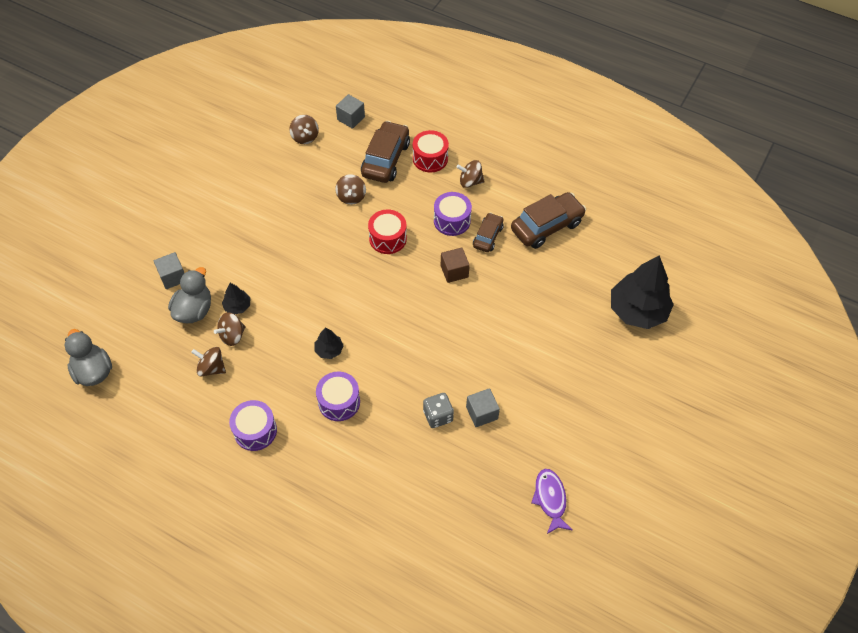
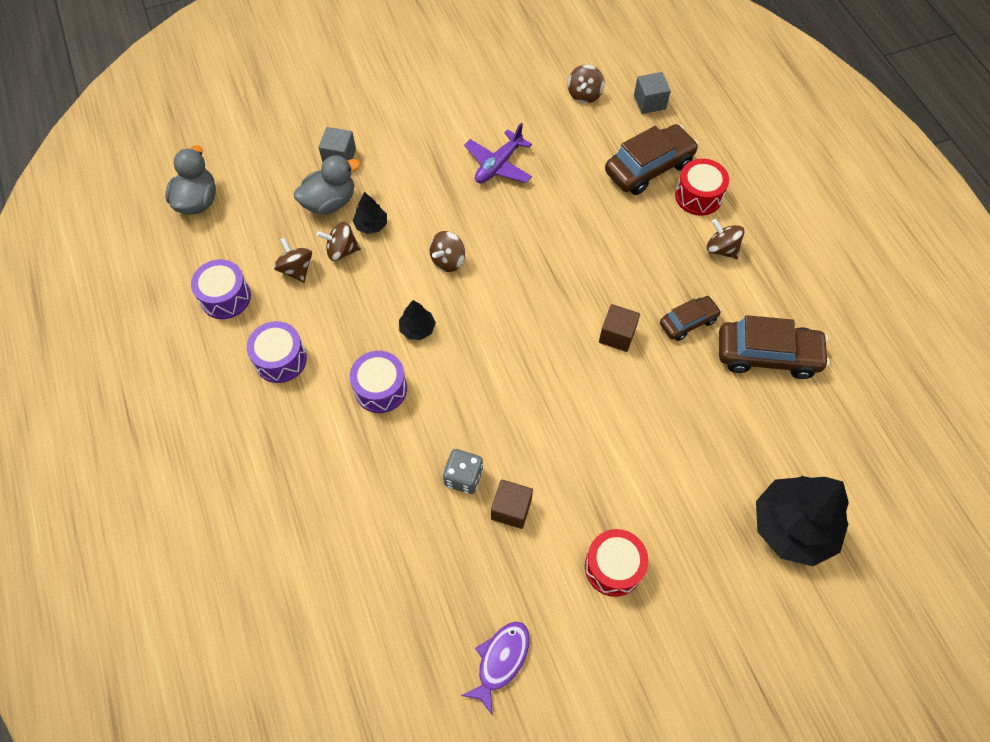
camera: 40 degrees right, 5 degrees up
(288, 215) = (498, 165): none -> purple plane
(351, 197) = (577, 185): brown spinning top -> brown spinning top (448, 260)
(388, 238) = (577, 253): red drum -> red drum (613, 567)
(452, 221) = (663, 278): purple drum -> purple drum (225, 297)
(481, 413) = (511, 509): grey cube -> brown cube

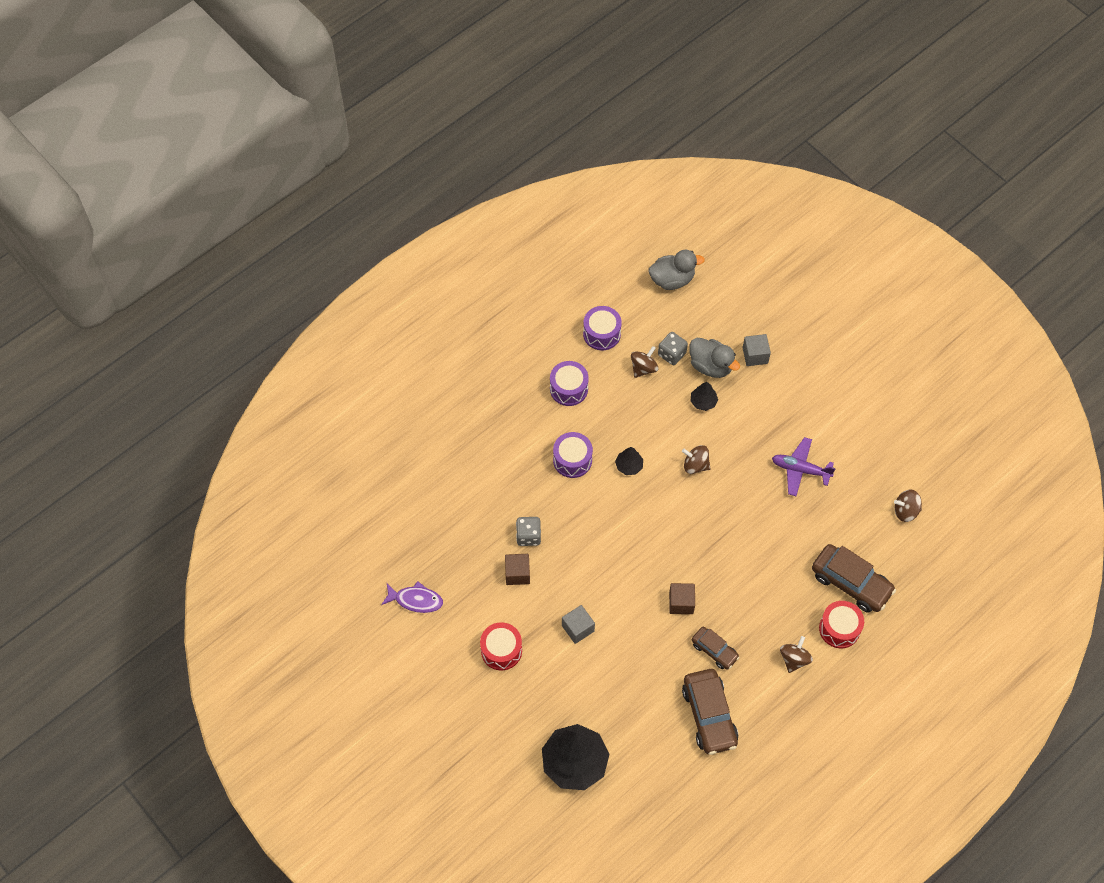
camera: 70 degrees right, 0 degrees up
(293, 234) = (671, 354): none -> grey dice
(342, 250) = (672, 391): brown spinning top -> none
(649, 102) = (922, 564): grey cube -> grey cube (578, 628)

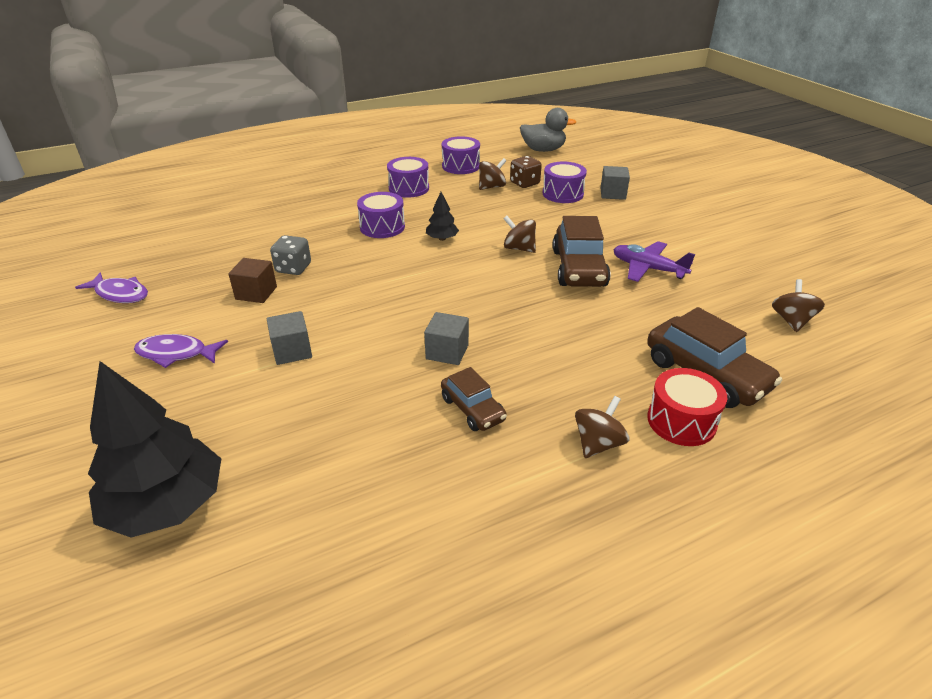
camera: 15 degrees right, 25 degrees down
(501, 650) = (176, 354): red drum -> purple fish
(671, 354) = (524, 183): grey dice -> brown dice
(681, 603) = (447, 352): brown cube -> grey cube
(703, 402) = (546, 212): black tree -> none
(709, 715) = (428, 488): brown car -> brown car (579, 268)
(711, 366) = (563, 194): grey duck -> purple drum
(905, 511) = (791, 321): brown spinning top -> brown spinning top turned 90 degrees clockwise

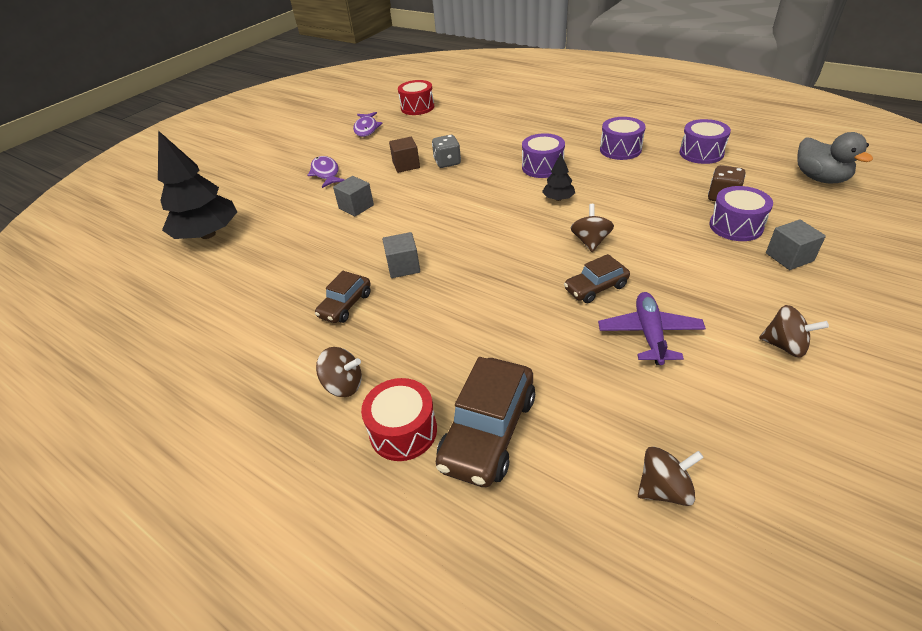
camera: 65 degrees right, 5 degrees up
(139, 247) = (417, 107): none -> red drum
(491, 187) = (685, 184): brown spinning top -> brown spinning top (785, 346)
(579, 268) = (596, 288): brown car -> brown car, size x0.59

